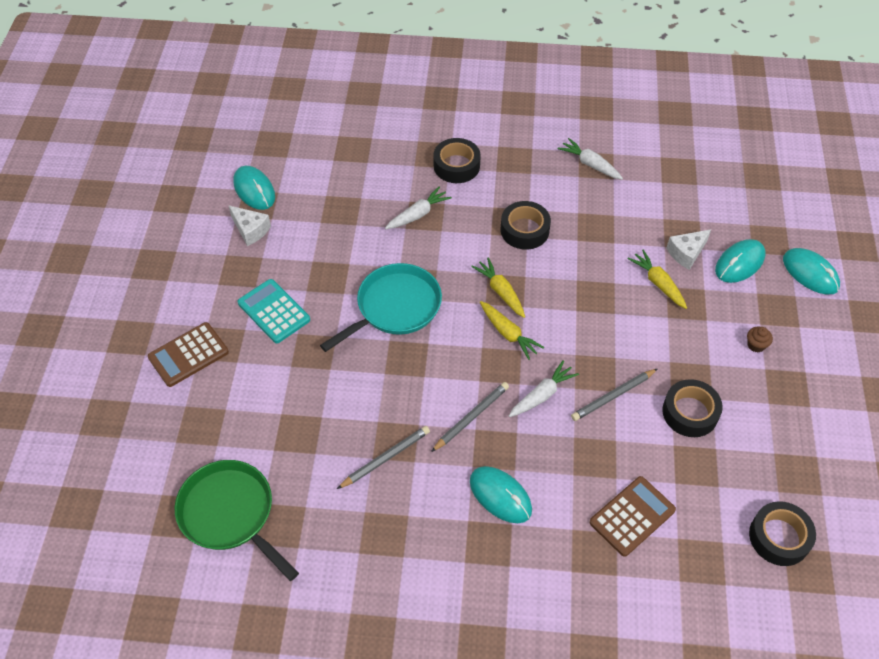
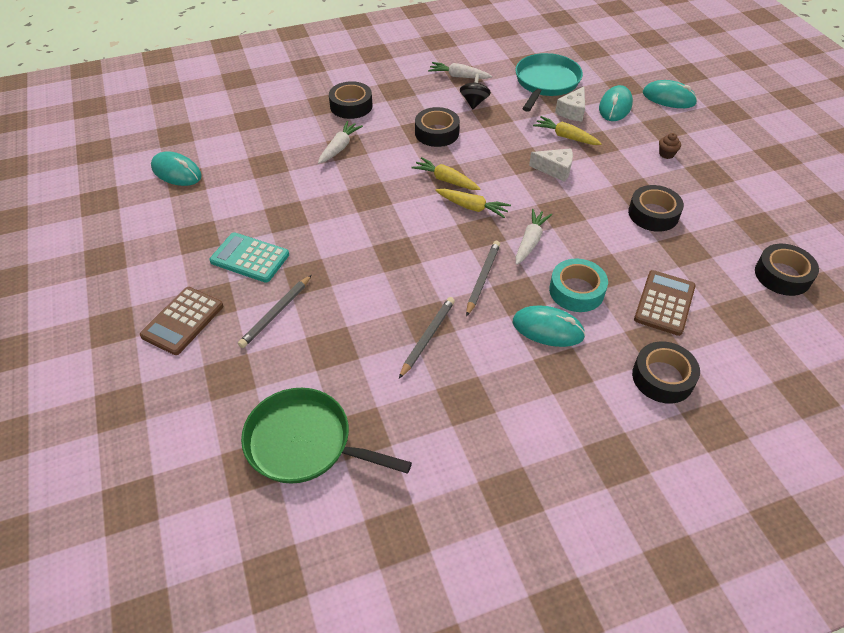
camera: 25 degrees left, 5 degrees down
(250, 230) = (190, 203): white cheese -> white cheese (555, 170)
(395, 307) = (362, 219): turquoise pan -> turquoise pan (546, 83)
(553, 467) = (576, 291): none -> turquoise tape
(577, 591) = (662, 377): none -> black tape
(586, 204) = (474, 102): none -> black spinning top
(613, 396) = (587, 223): grey pencil -> grey pencil (276, 313)

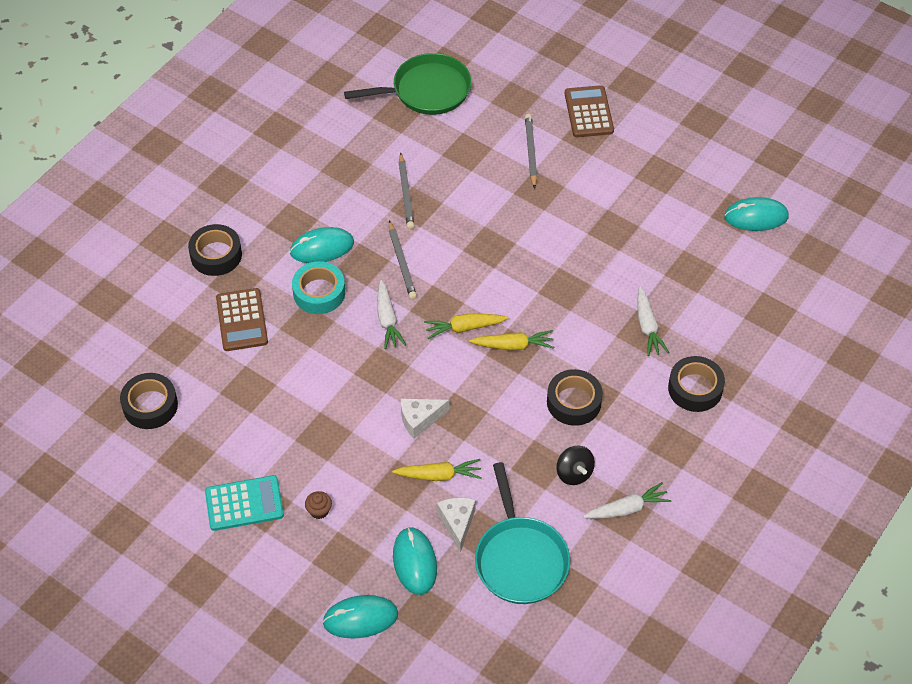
camera: 145 degrees right, 5 degrees up
(250, 258) = (598, 179): turquoise calculator -> turquoise calculator (244, 503)
(653, 214) = (294, 414): black tape -> none

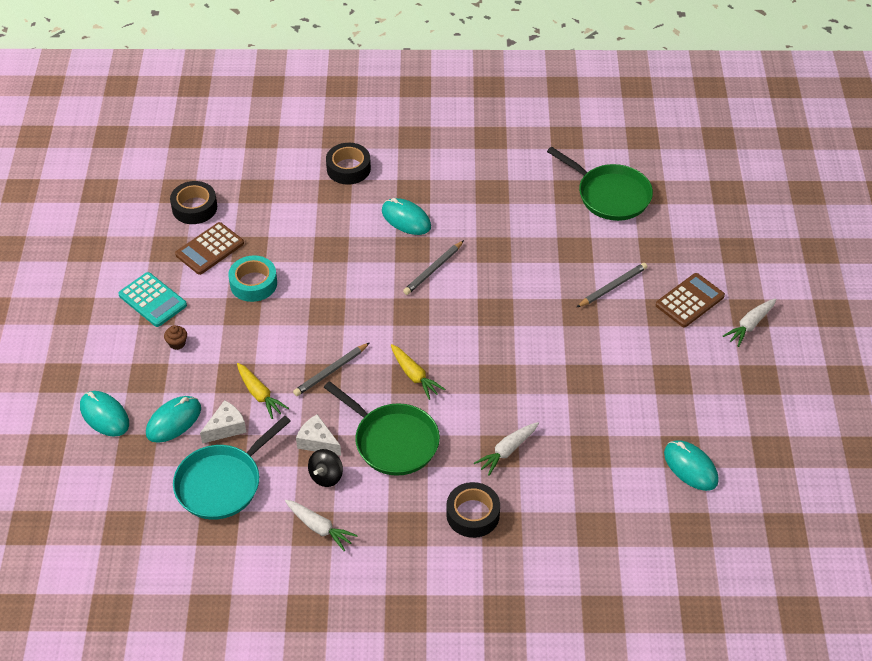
camera: 55 degrees right, 5 degrees down
(242, 320) = (304, 213): brown calculator -> brown calculator (210, 249)
(319, 292) = (364, 239): turquoise tape -> turquoise tape (253, 283)
(387, 320) = (373, 290): white carrot -> white carrot (750, 325)
(406, 193) = (499, 237): grey pencil -> grey pencil (331, 371)
(420, 419) = (300, 357): white cheese -> white cheese (317, 442)
(464, 328) = (405, 338): yellow carrot -> none
(574, 402) = (393, 441): black tape -> green pan

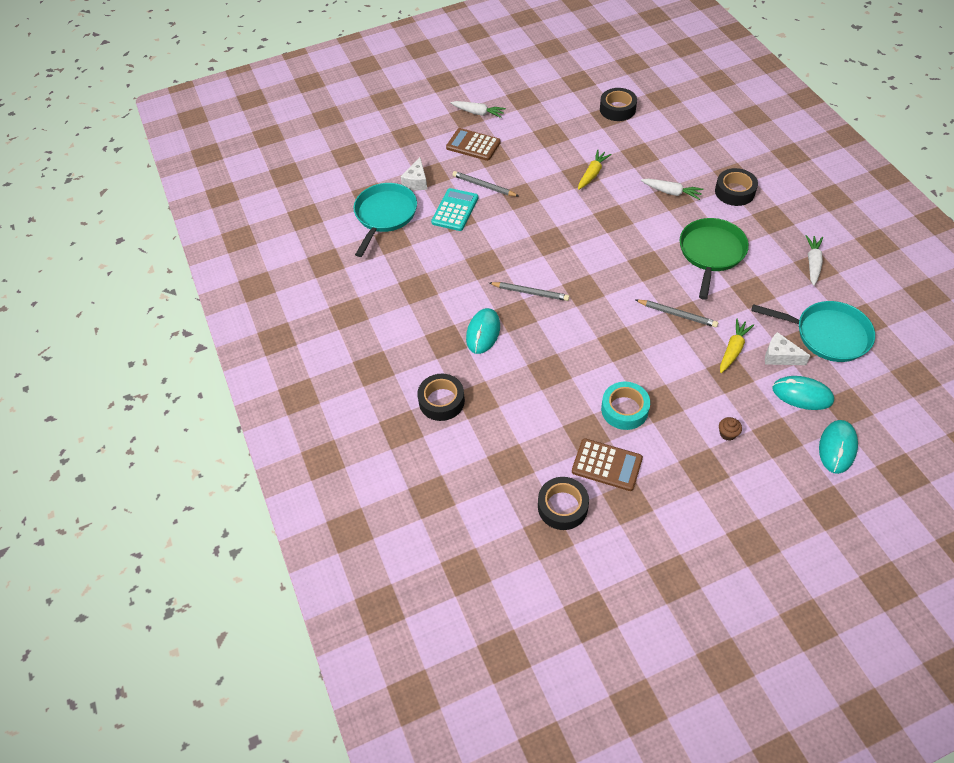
camera: 110 degrees left, 5 degrees up
(152, 300) = (695, 480): turquoise calculator -> turquoise calculator (455, 210)
(317, 442) = (746, 294): white cheese -> white cheese (416, 181)
(326, 476) = (770, 277): black spinning top -> none
(414, 376) = (644, 263): yellow carrot -> yellow carrot (592, 174)
(610, 195) = (385, 215): green pan -> turquoise pan
(690, 467) = (617, 109): turquoise mouse -> black tape

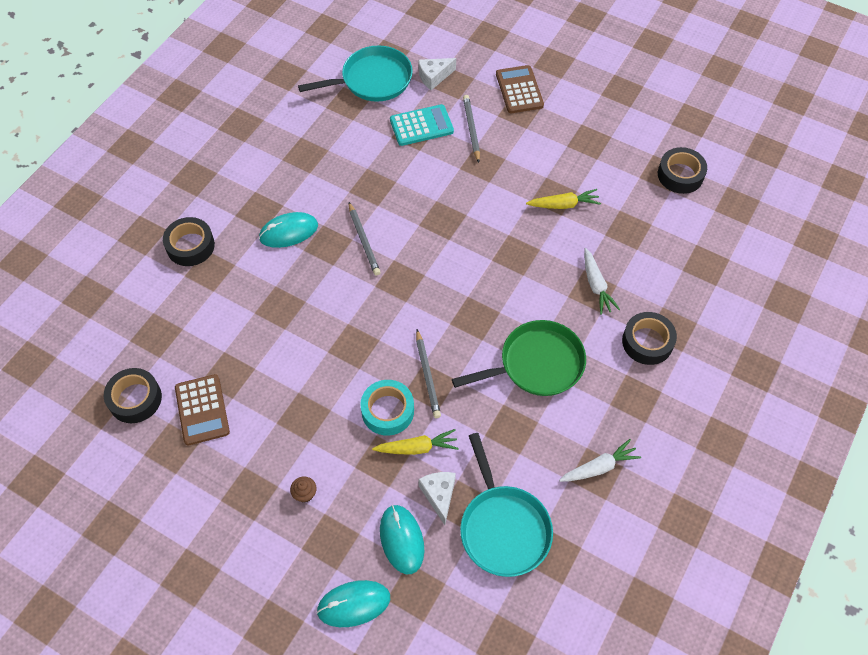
camera: 50 degrees right, 5 degrees up
(478, 113) = (567, 68): white carrot -> none
(624, 409) = (276, 391): turquoise tape -> turquoise tape (387, 411)

